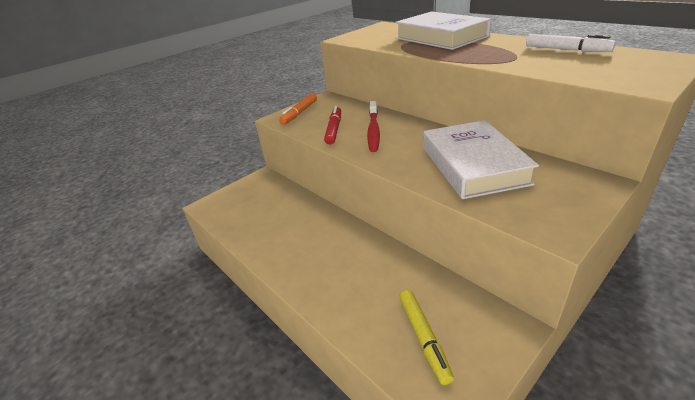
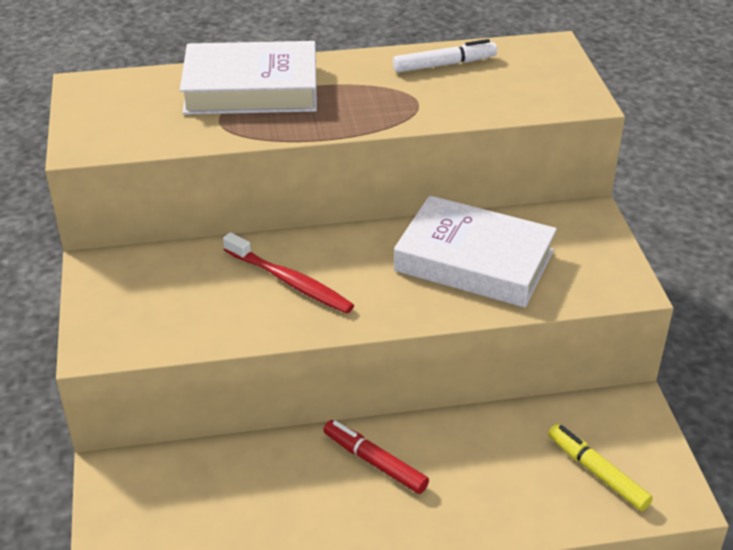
camera: 60 degrees left, 5 degrees up
(299, 113) = (115, 318): orange marker -> none
(334, 129) = (231, 312): red marker -> red marker (374, 462)
(424, 338) = (597, 473): yellow marker -> yellow marker turned 150 degrees counterclockwise

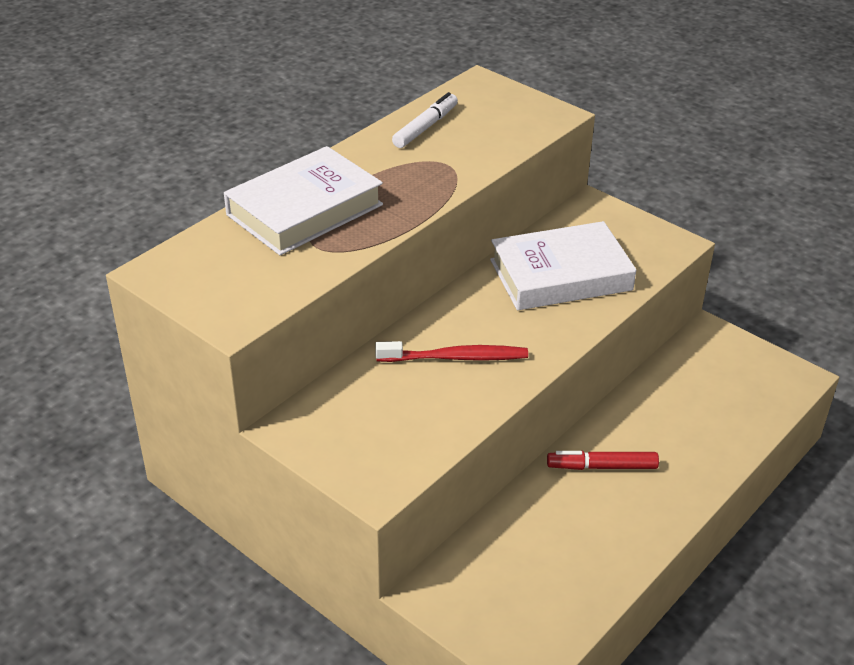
camera: 40 degrees left, 0 degrees up
(597, 473) = (738, 388): yellow marker -> none

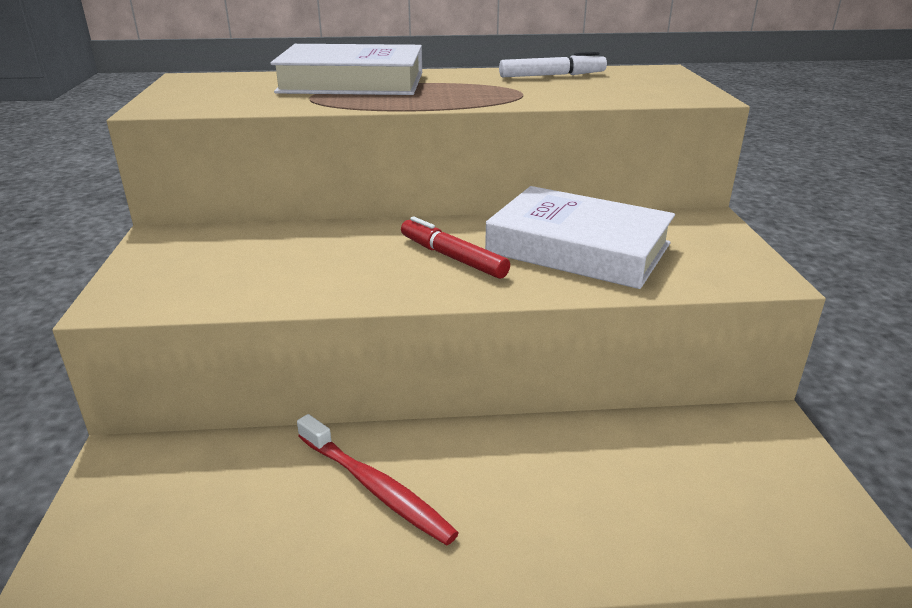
camera: 45 degrees right, 10 degrees down
(455, 357) = (365, 256): red toothbrush -> red toothbrush (375, 488)
(602, 467) = (445, 468): red marker -> red marker (452, 257)

